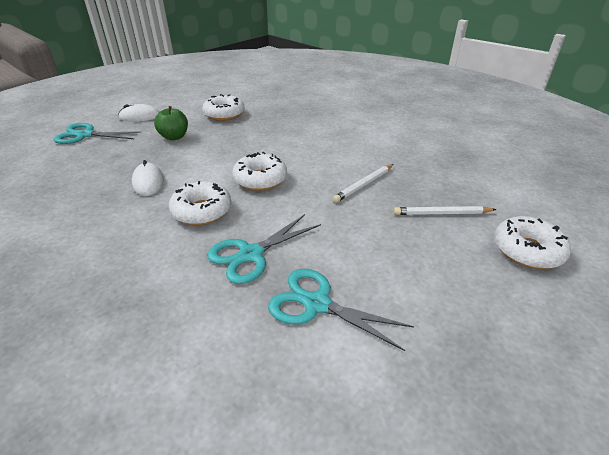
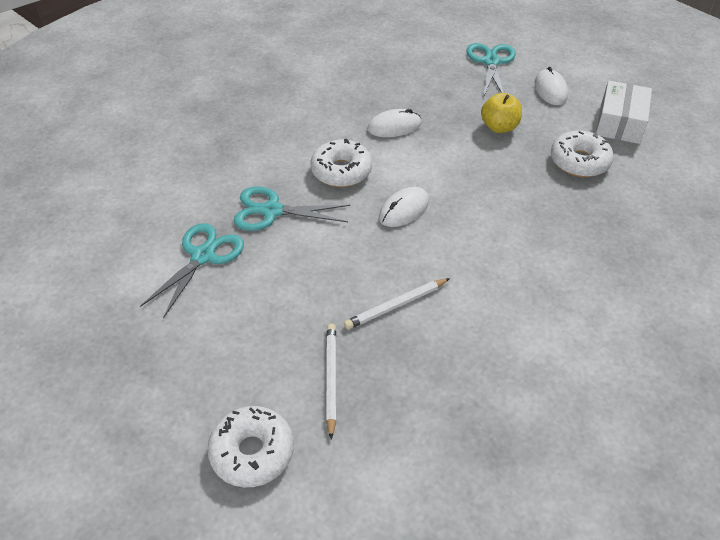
camera: 90 degrees right, 10 degrees up
(174, 137) = (499, 127): green apple -> yellow apple
(190, 100) = (620, 123): none -> white box
(251, 254) = (272, 211): turquoise scissors -> turquoise scissors turned 45 degrees counterclockwise
(260, 179) = (404, 209): white donut -> white mouse
(364, 185) = (396, 305): white pencil -> white pencil turned 75 degrees counterclockwise

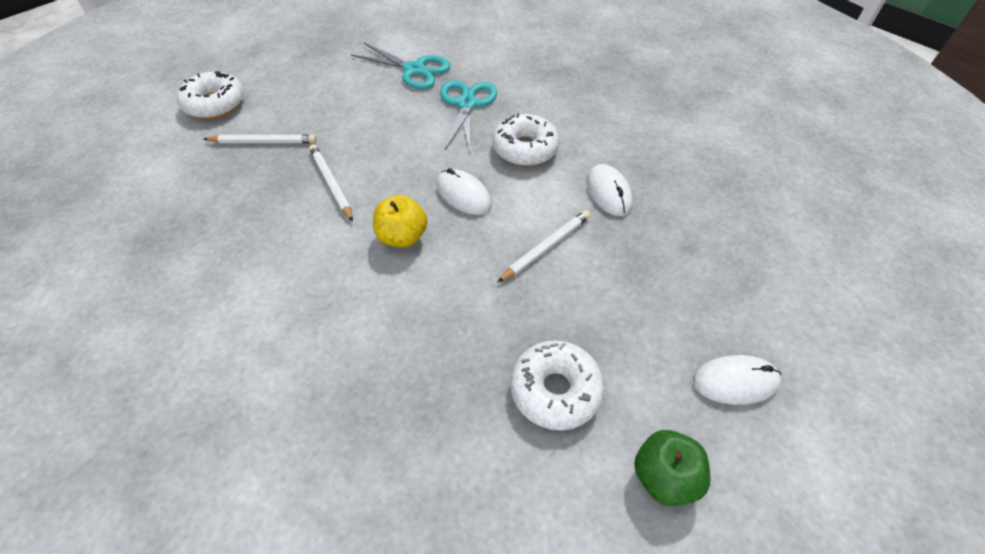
camera: 90 degrees right, 5 degrees up
(457, 162) = (546, 247): none -> white pencil
(491, 62) = (788, 307): turquoise scissors -> none
(499, 127) = (624, 299): yellow apple -> yellow apple (402, 237)
(620, 123) = (664, 476): white box -> green apple

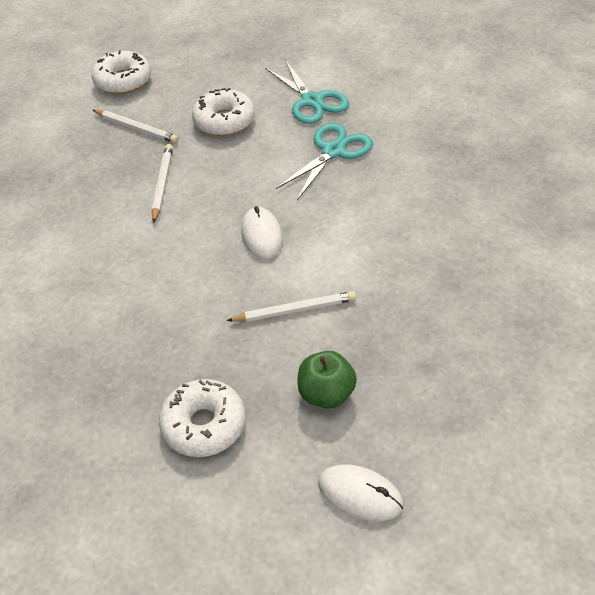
camera: 35 degrees right, 5 degrees down
(402, 237) = (183, 252): yellow apple -> none
(525, 149) = (352, 214): white donut -> white donut (224, 121)
(608, 192) = (395, 285): white mouse -> none
(664, 476) = (232, 529): green apple -> green apple (326, 394)

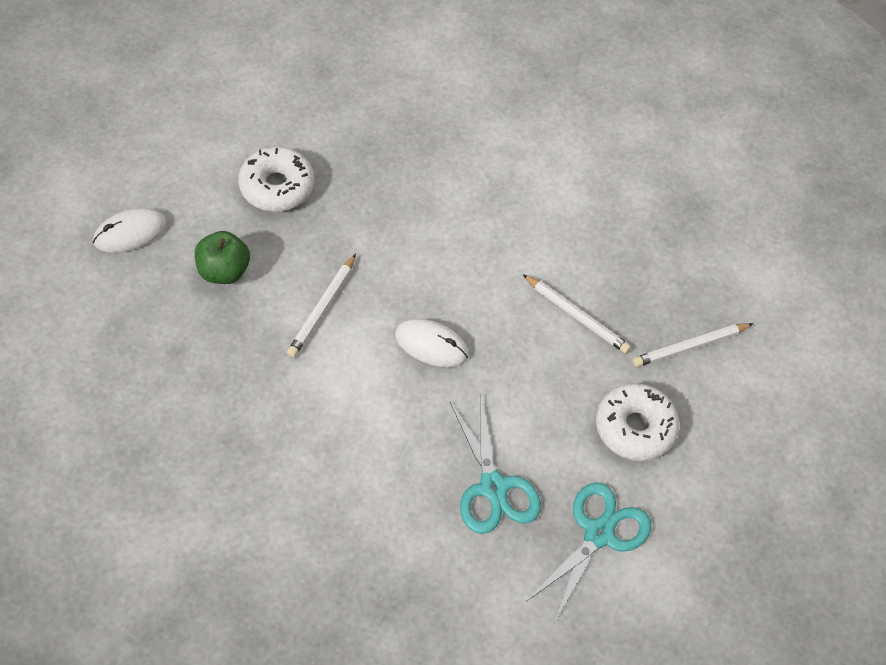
camera: 120 degrees right, 10 degrees up
(123, 81) = (795, 384): white donut -> none
(312, 101) = (598, 534): turquoise scissors -> turquoise scissors turned 120 degrees clockwise

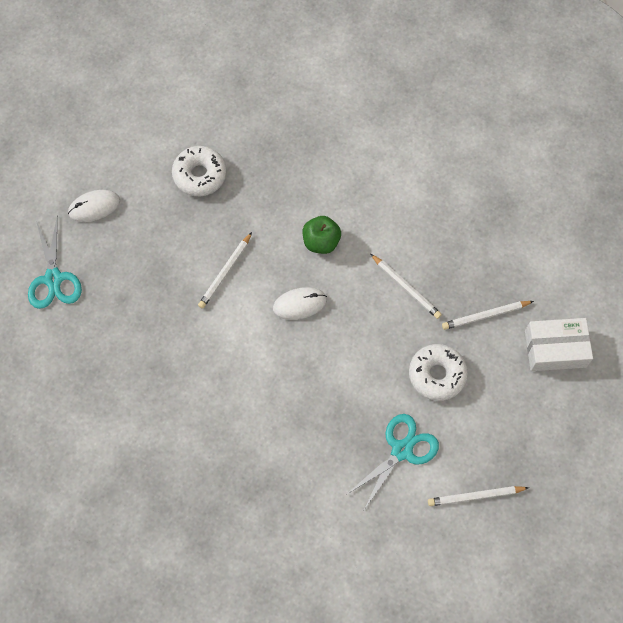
camera: 10 degrees right, 10 degrees up
(224, 271) = (158, 240): green apple -> green apple (321, 242)
(431, 345) = (299, 304): white mouse -> white mouse turned 45 degrees counterclockwise
(493, 487) = (332, 412): turquoise scissors -> turquoise scissors (53, 278)
(713, 591) = (475, 496): none -> white pencil
(792, 384) = (555, 349): none -> white box

